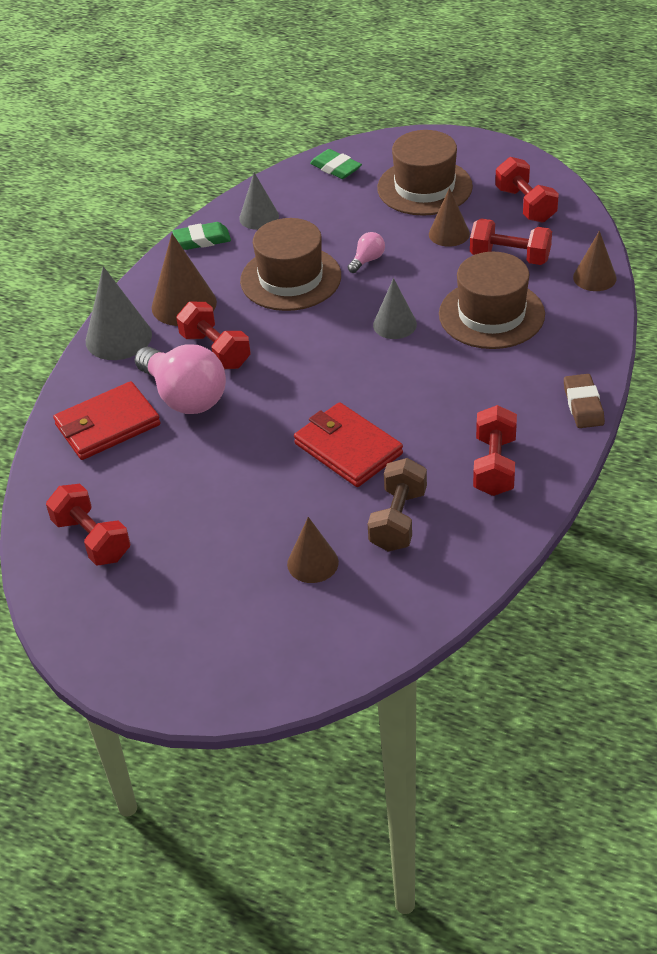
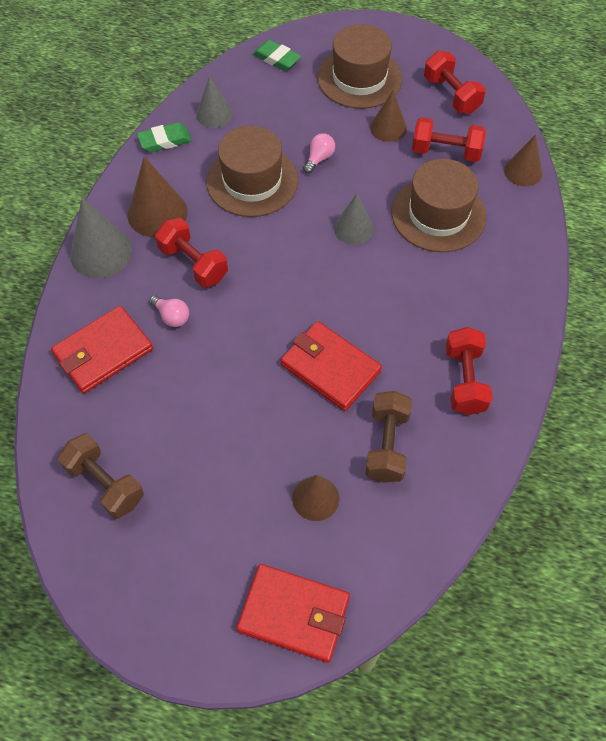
camera: 10 degrees left, 15 degrees up
(92, 539) = (105, 483): red dumbbell -> brown dumbbell
(185, 397) = (172, 316): pink light bulb -> pink light bulb, size x0.44
(273, 662) = (294, 614): none -> red wallet
(583, 405) = (533, 310): brown eraser -> none

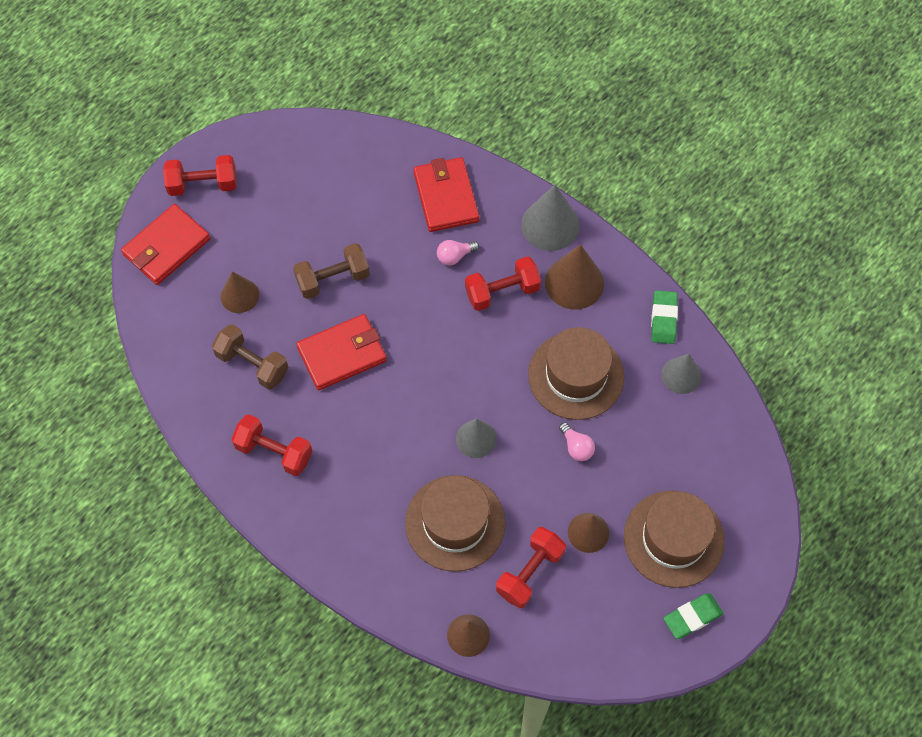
camera: 115 degrees right, 5 degrees up
(105, 483) = (330, 165): brown dumbbell -> brown dumbbell (333, 279)
(276, 58) = (739, 467): green eraser -> green eraser (692, 617)
(451, 95) = (607, 622): red dumbbell -> red dumbbell (203, 184)

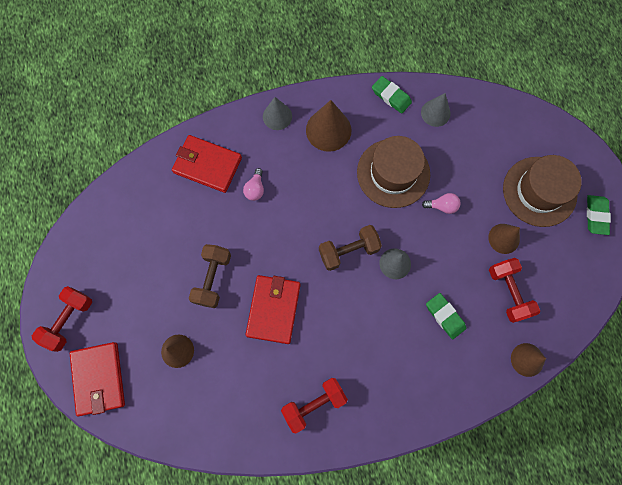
camera: 55 degrees left, 10 degrees up
(252, 364) = (237, 376): brown dumbbell -> brown dumbbell (348, 251)
(455, 523) = (445, 316): brown hat -> green eraser
(502, 292) = (303, 177): red dumbbell -> none
(550, 225) = (277, 116): grey cone -> grey cone, size x0.65

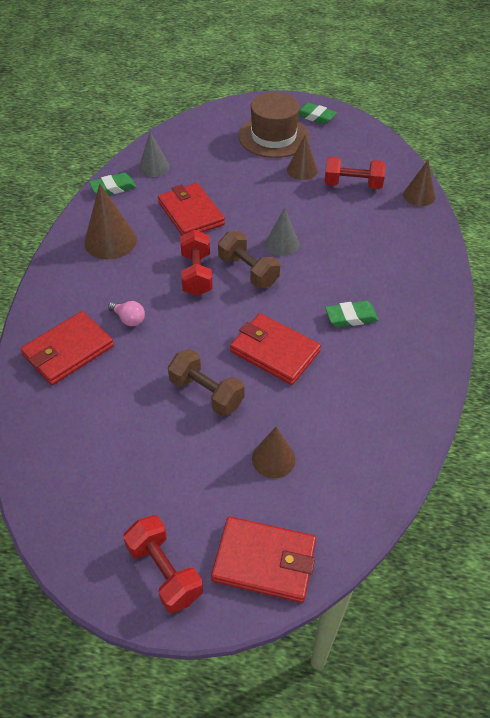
camera: 65 degrees left, 25 degrees down
(277, 116) = (62, 273): grey cone -> none
(314, 404) = (394, 354): red dumbbell -> red dumbbell (196, 274)
(348, 251) = (248, 271): brown dumbbell -> brown dumbbell turned 45 degrees counterclockwise
(393, 173) = (191, 213): brown hat -> red wallet
(442, 206) = (246, 195): pink light bulb -> none
(445, 316) = (353, 230): green eraser -> green eraser (351, 317)

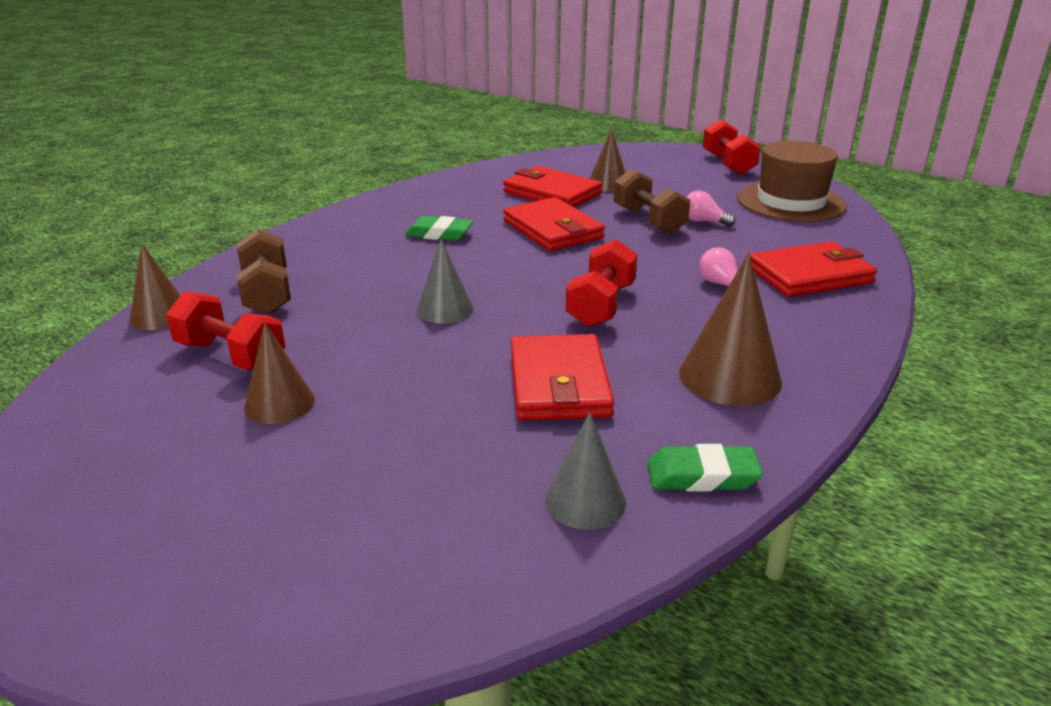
camera: 155 degrees left, 20 degrees down
(160, 408) = (703, 221): none -> pink light bulb
(248, 271) = (523, 293): brown dumbbell -> brown dumbbell (267, 293)
(264, 561) = (648, 156): red wallet -> red wallet (552, 193)
(273, 136) = (239, 497): brown hat -> brown hat (790, 202)
(315, 116) = (70, 525): green eraser -> none

